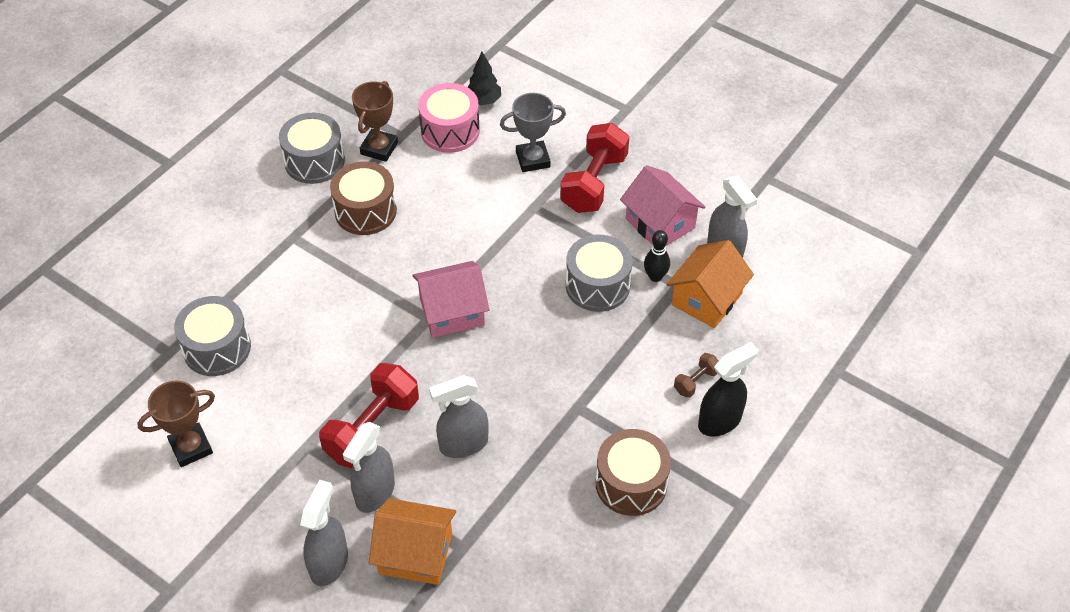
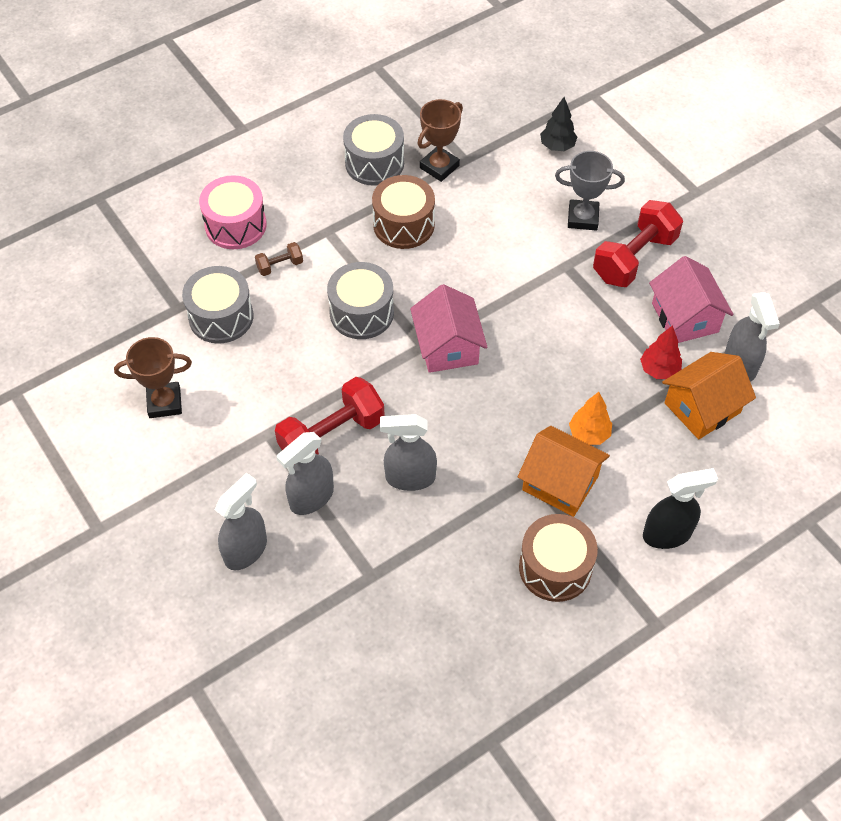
camera: 20 degrees right, 5 degrees up
(415, 553) = (326, 567): orange house -> orange house (560, 483)
(450, 131) = (513, 168): pink drum -> pink drum (235, 225)
(452, 312) = (447, 346): pink house -> pink house turned 75 degrees clockwise
(597, 285) = (598, 362): grey drum -> grey drum (361, 313)
(614, 353) = (589, 434): none -> orange tree
(655, 277) = (659, 370): black bowling pin -> red tree
(696, 381) = (658, 487): brown dumbbell -> brown dumbbell (280, 266)

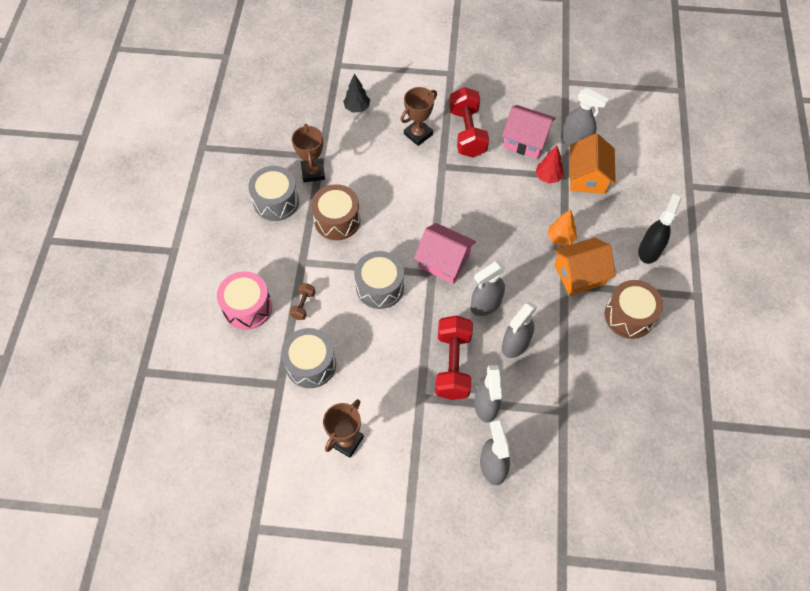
camera: 50 degrees left, 5 degrees up
(432, 418) = (485, 304): none -> grey spray bottle
(583, 218) = (418, 134): grey trophy -> brown trophy

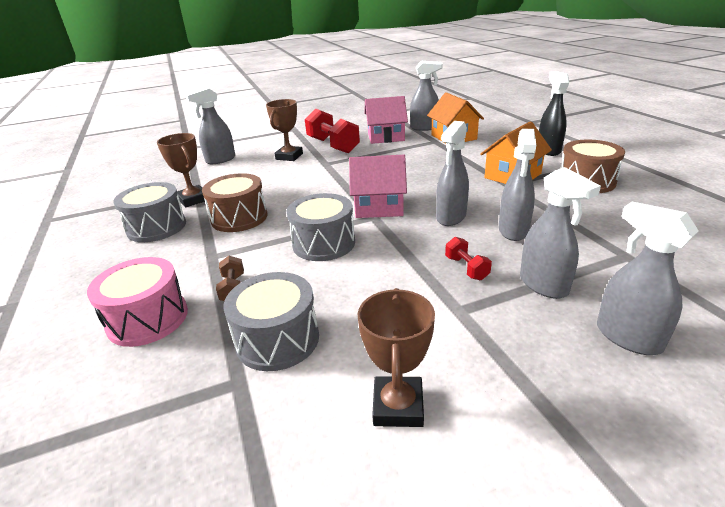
camera: 25 degrees left, 30 degrees down
(357, 108) = (220, 160): black tree -> grey spray bottle
(453, 364) = (466, 268): red dumbbell -> red dumbbell, size x0.47
(548, 177) = (423, 145): red tree -> none
(560, 238) = (471, 165): orange tree -> none

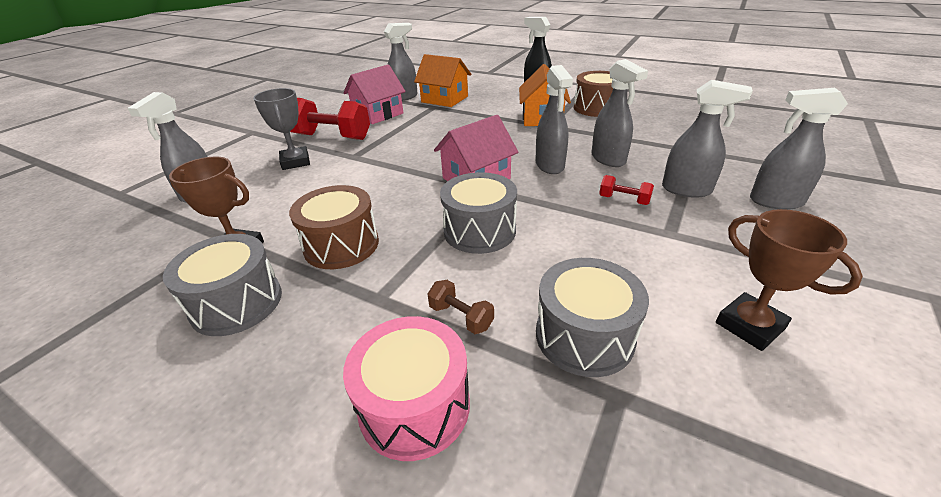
camera: 40 degrees left, 5 degrees up
(289, 156) = (295, 162): brown trophy -> grey trophy

